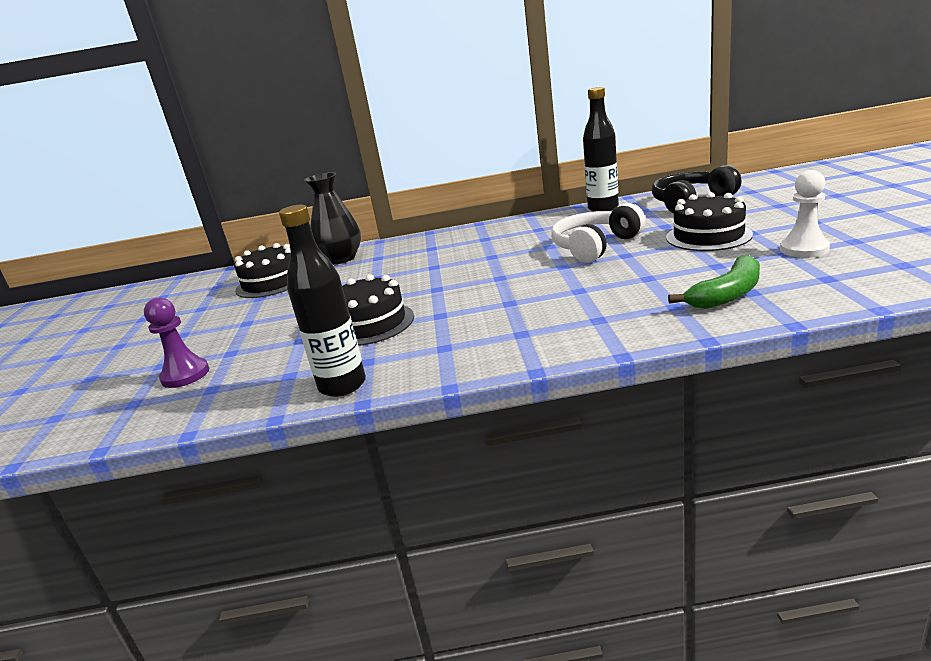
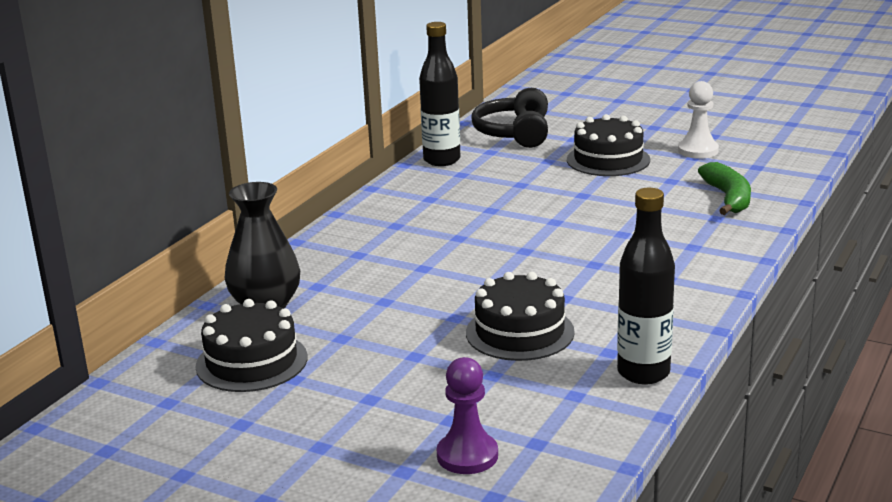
camera: 60 degrees left, 0 degrees up
(595, 246) = (536, 196): white headphones -> none

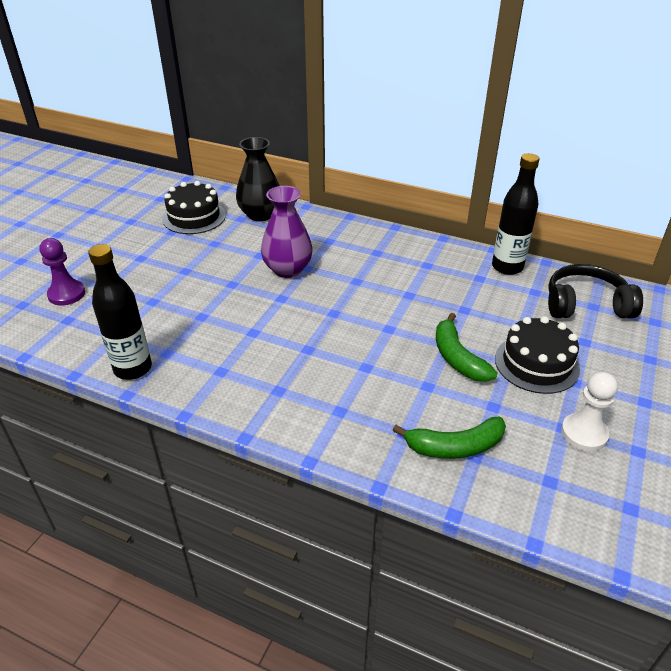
camera: 85 degrees right, 15 degrees up
(425, 280) = (287, 269): none -> purple vase
(520, 332) = (205, 312): black cake -> none
(603, 191) = (457, 358): none -> green banana

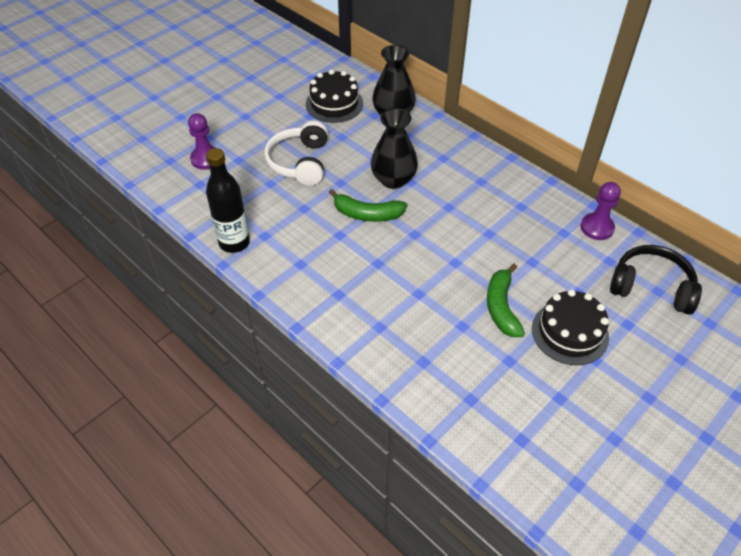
camera: 20 degrees right, 10 degrees up
(179, 275) = (300, 162): none -> white headphones
(287, 269) = (393, 179): purple vase -> black vase
(455, 447) = (458, 386): green banana -> green banana (367, 214)
(507, 267) = (597, 227): black bottle -> purple pawn
(584, 433) = (575, 408): white pawn -> none

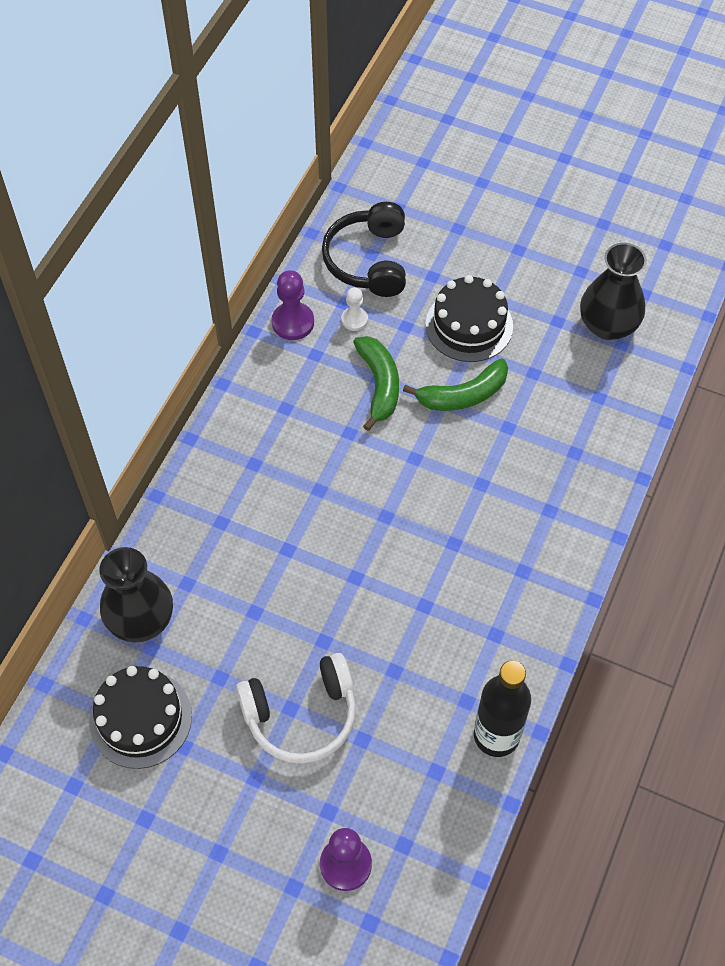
camera: 110 degrees left, 10 degrees up
(367, 214) = (373, 584): green banana -> green banana (379, 385)
(393, 179) = (291, 573): black vase -> black vase (608, 325)
(592, 262) = (354, 319): none -> white pawn

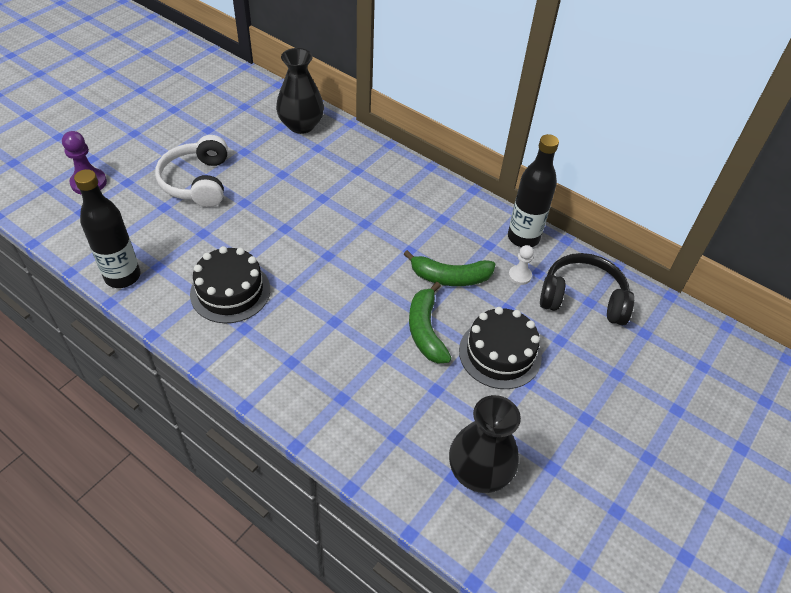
camera: 100 degrees right, 10 degrees down
(140, 719) = (235, 116): black cake -> black cake (230, 291)
(293, 322) = (523, 237): purple pawn -> black bottle

